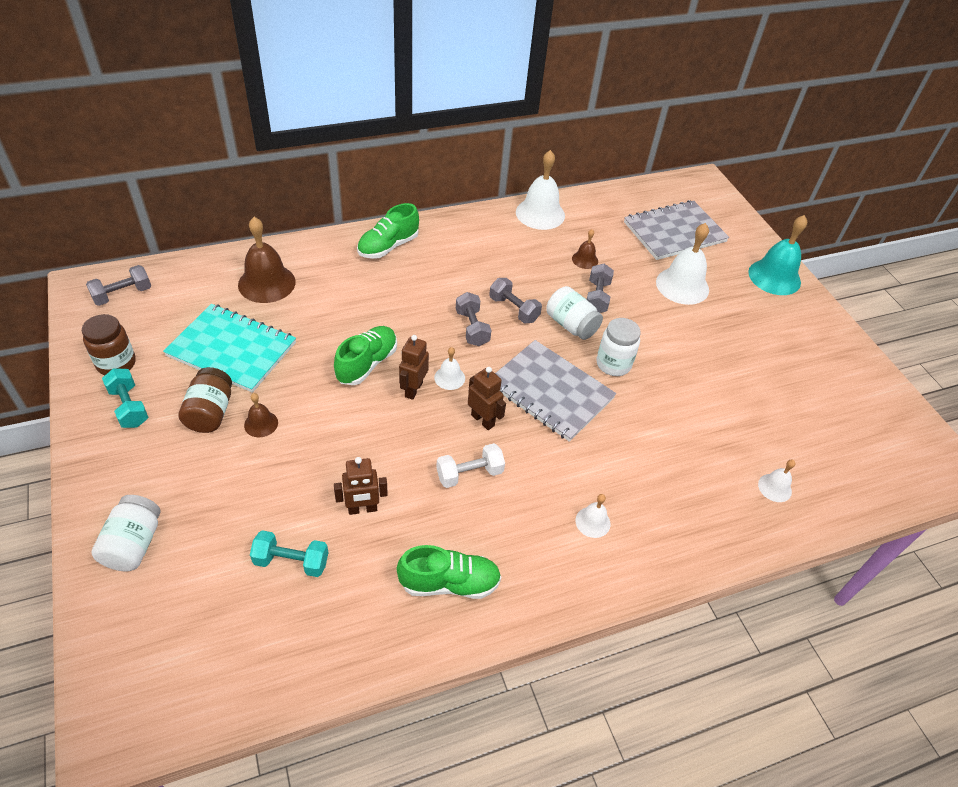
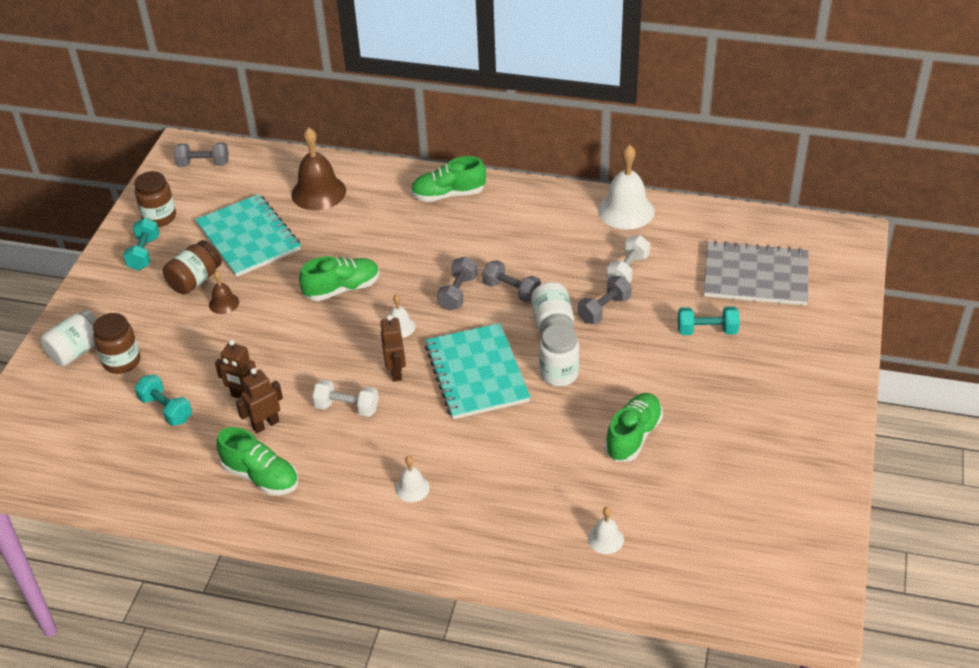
camera: 40 degrees right, 5 degrees down
(198, 532) = (122, 362): none -> brown jar
(413, 389) = (361, 324): brown robot -> brown robot (265, 424)
(513, 309) = (511, 291): grey dumbbell -> grey dumbbell turned 45 degrees counterclockwise
(550, 391) = (477, 373): grey notebook -> turquoise notebook
(585, 260) = (628, 270): brown bell -> white dumbbell
(682, 285) = (707, 331): white bell -> turquoise dumbbell
(713, 391) = (633, 436): none -> green shoe
(774, 277) = (824, 360): turquoise bell -> none

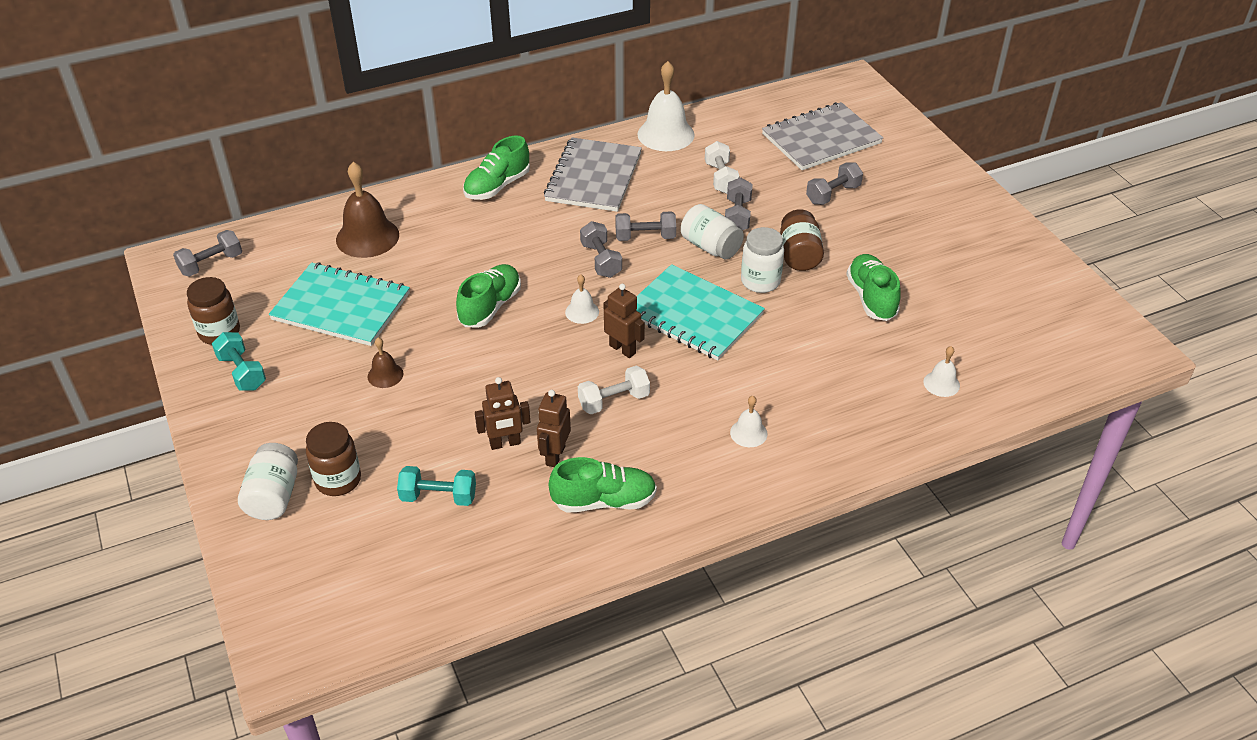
camera: 40 degrees left, 0 degrees up
(195, 280) = (329, 369): brown jar -> brown jar (799, 255)
(528, 221) = (594, 177): none -> grey notebook
(707, 331) = (833, 194): turquoise dumbbell -> grey dumbbell

